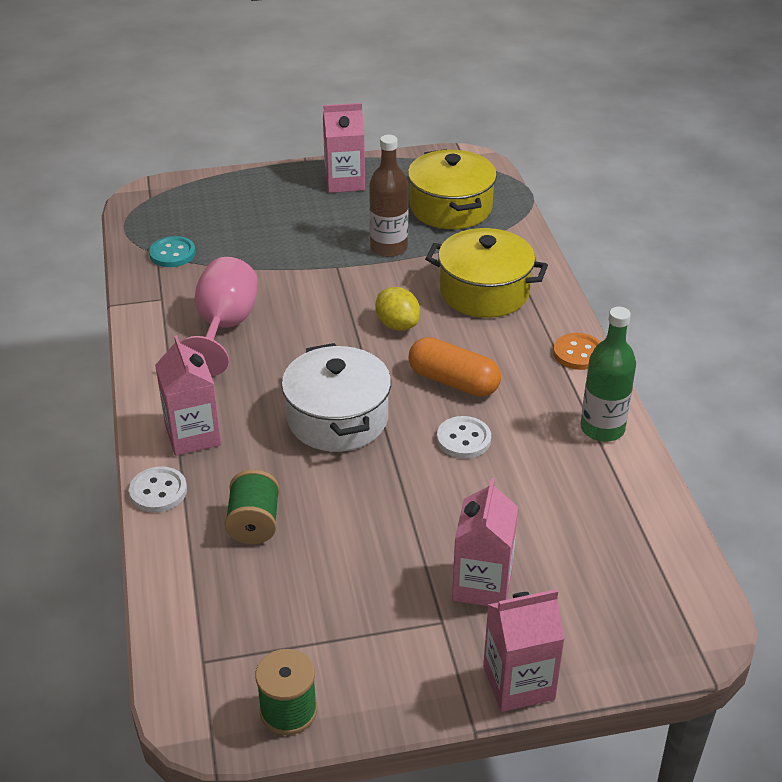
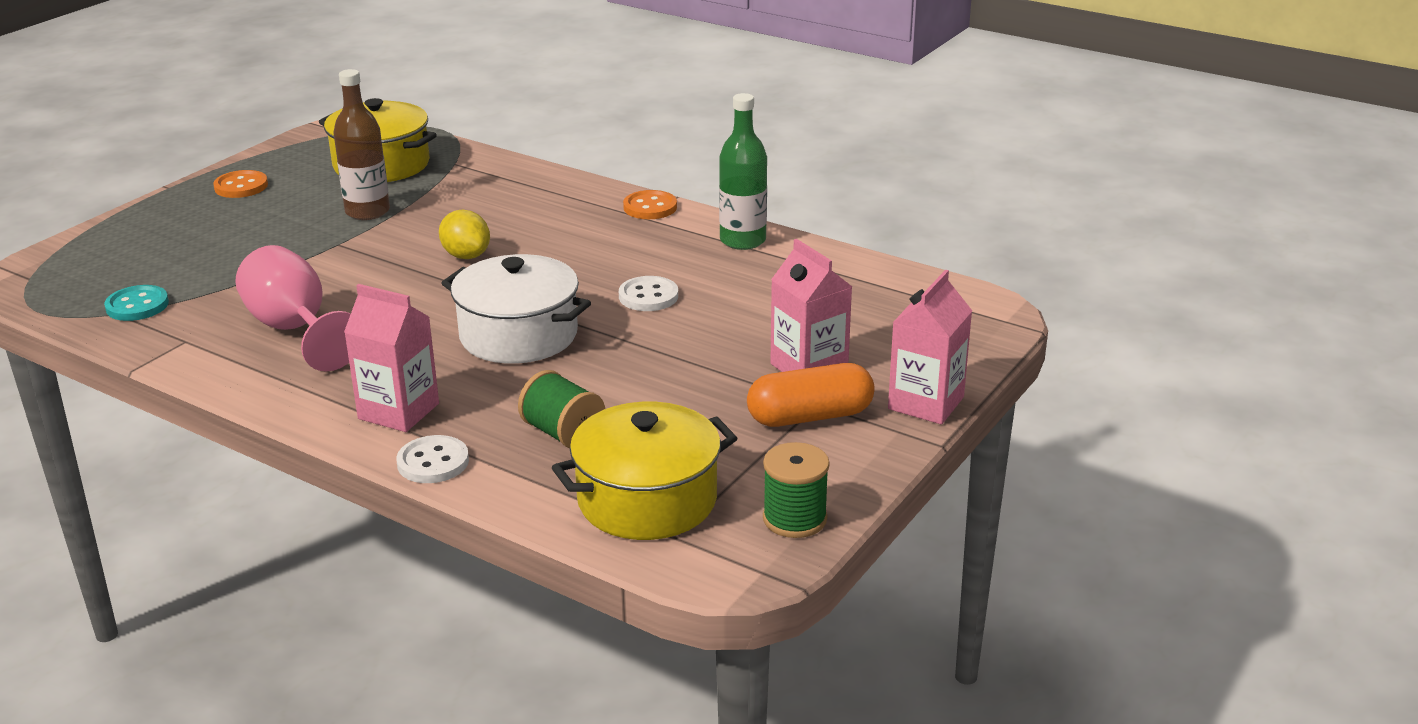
camera: 45 degrees left, 10 degrees down
(344, 182) = (241, 186): pink carton -> orange button
(397, 325) = (466, 256): yellow lemon -> yellow lemon turned 45 degrees clockwise
(453, 382) = (579, 268): orange capsule -> orange capsule (810, 416)
(484, 292) = (508, 204): yellow pot -> yellow pot (647, 500)

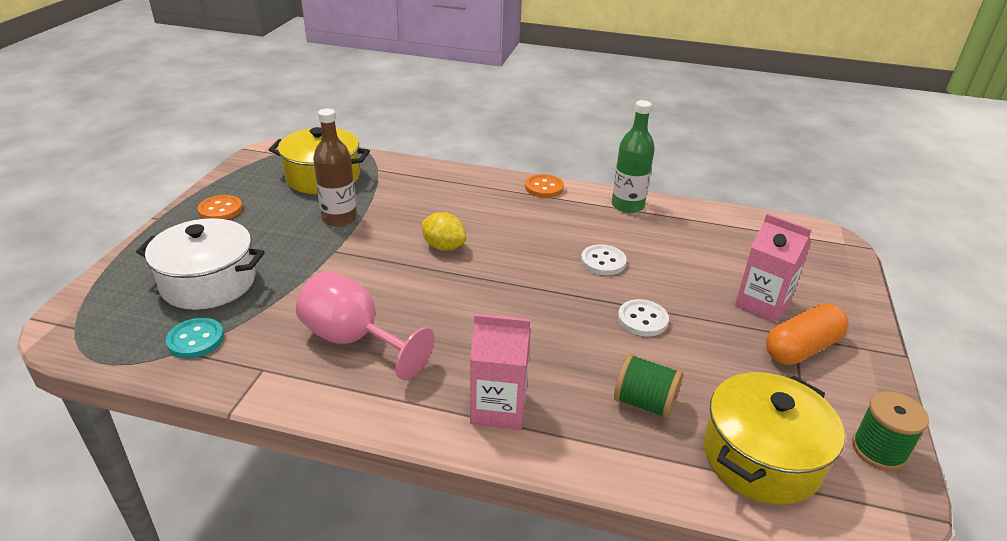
camera: 20 degrees left, 5 degrees up
(433, 462) = (566, 457): white button -> white button (642, 319)
(518, 335) = (537, 313): white pot -> white pot (208, 282)
(926, 403) = (862, 321): pink carton -> none

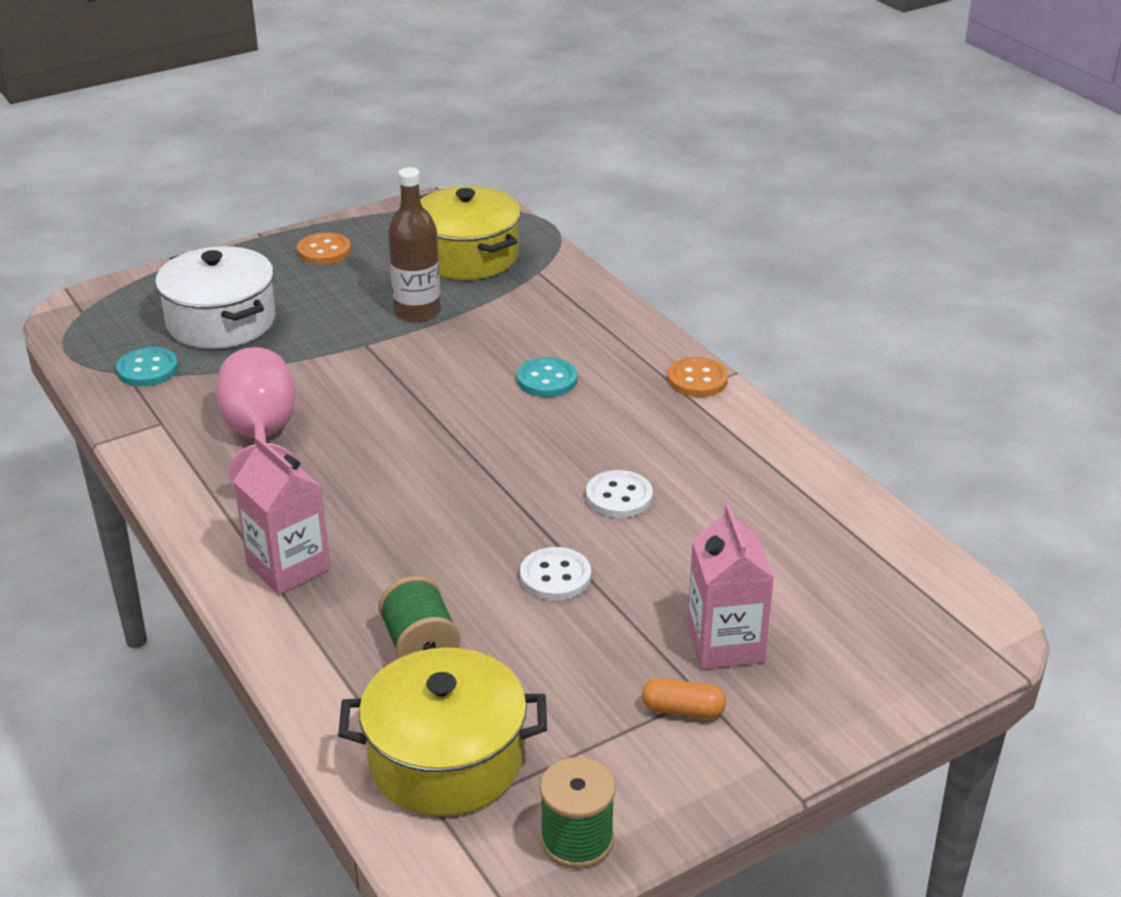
camera: 45 degrees right, 0 degrees up
(443, 247) = (474, 392): yellow lemon -> none
(472, 221) = (547, 380): none -> turquoise button
(627, 206) = (767, 451): green bottle -> none
(801, 348) = (683, 710): orange capsule -> orange capsule, size x0.56

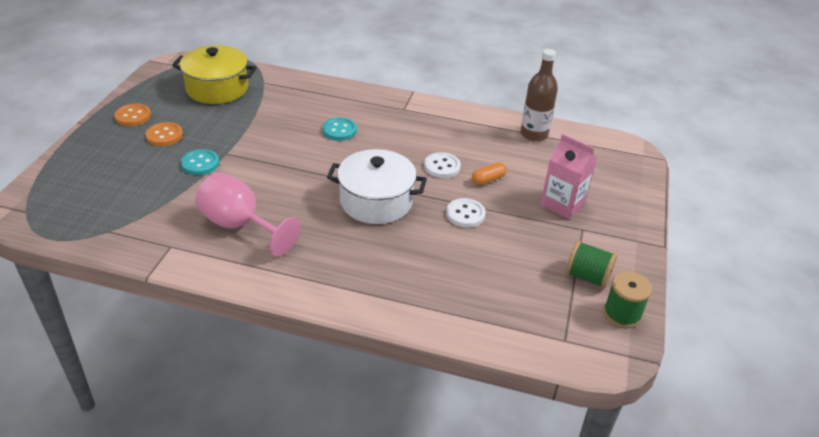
camera: 45 degrees left, 5 degrees up
(147, 369) = (119, 223): turquoise button -> turquoise button (200, 163)
(221, 322) = (126, 178): white pot -> white pot (376, 201)
(288, 567) = (346, 278): pink carton -> none
(417, 312) = (230, 126): brown bottle -> brown bottle (534, 134)
(420, 646) = (455, 277): green spool -> green spool (587, 276)
(446, 760) = (534, 317): yellow pot -> none
(683, 710) = (585, 239): orange capsule -> orange capsule (488, 179)
(697, 380) = (402, 101): orange button -> orange button (164, 135)

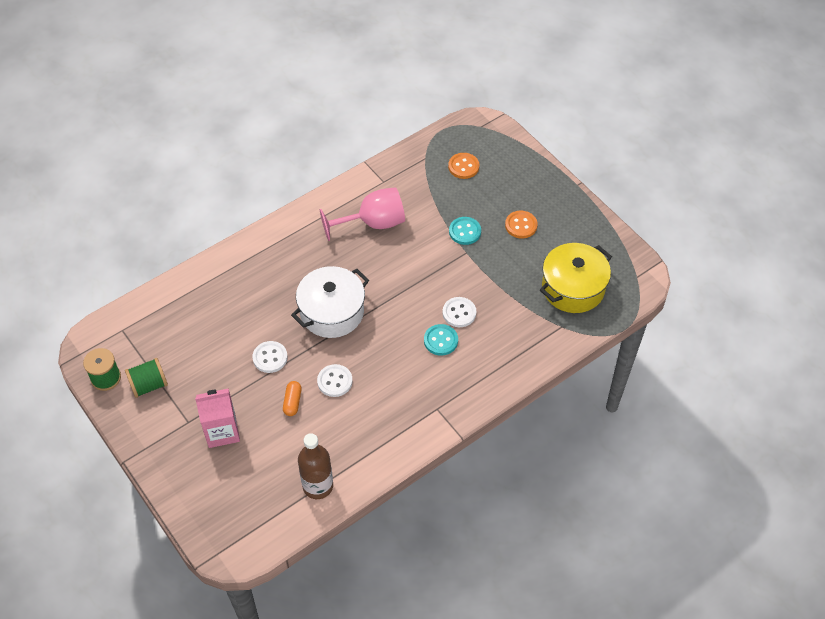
camera: 130 degrees right, 15 degrees up
(133, 116) = (565, 217): orange button -> orange button (463, 167)
(301, 132) = (459, 313): none -> white button

